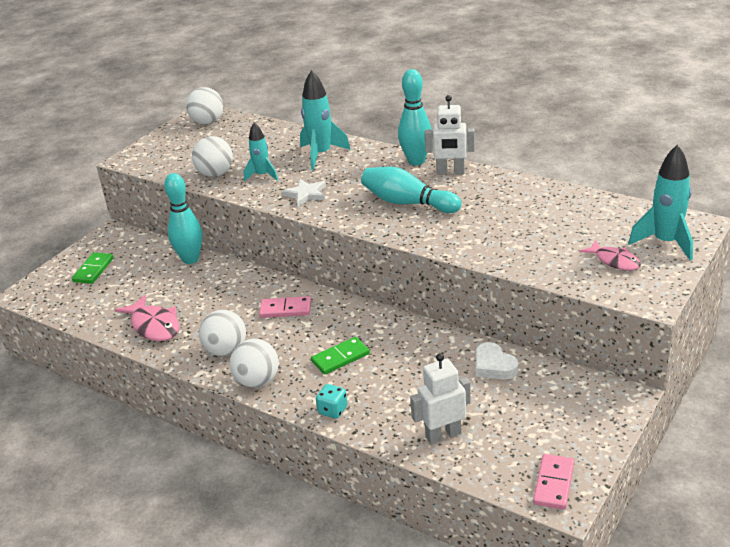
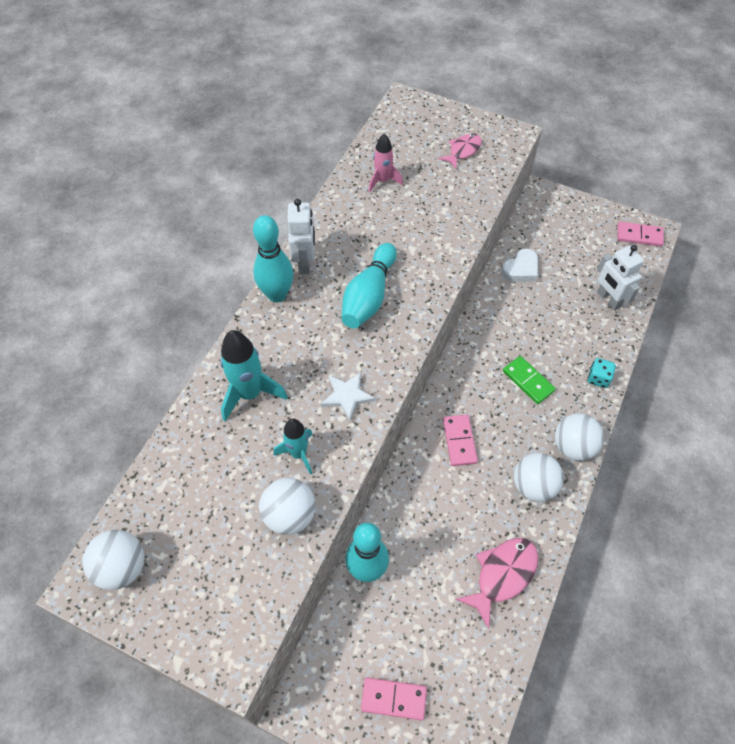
camera: 100 degrees left, 25 degrees up
(93, 270) = (393, 699): green domino -> pink domino
(559, 210) = (383, 181): none -> pink rocket
(665, 243) = (433, 120): turquoise rocket -> none

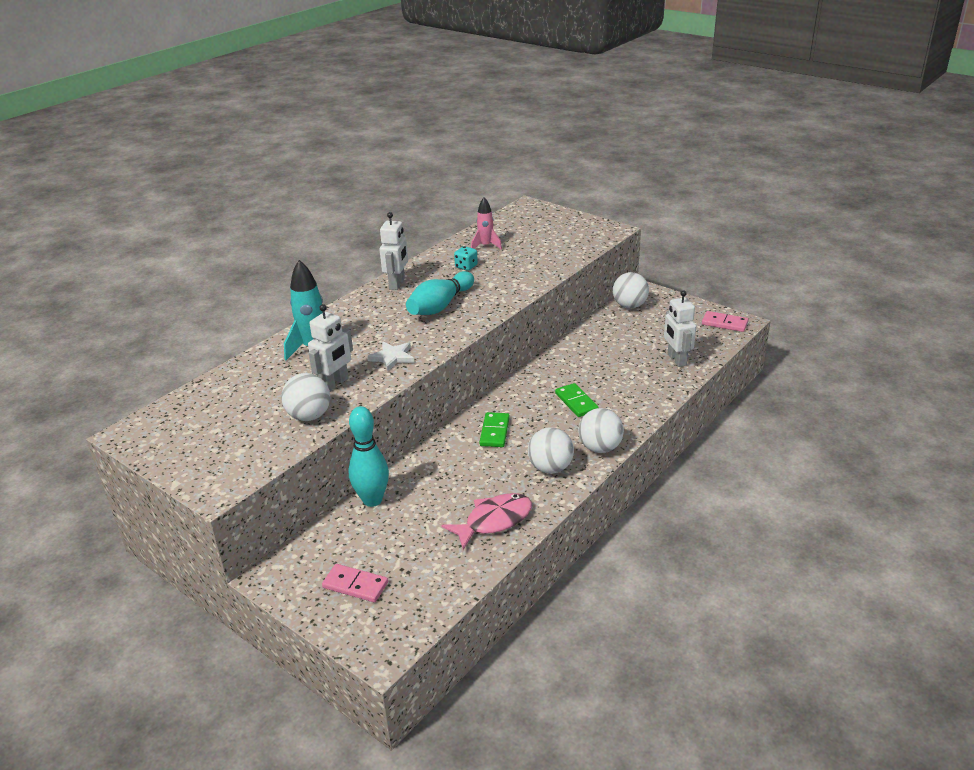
camera: 15 degrees right, 25 degrees down
(122, 567) = (161, 427): white ball -> white ball (629, 306)
(277, 294) = (365, 298): turquoise bowling pin -> none
(298, 453) = (335, 384): turquoise rocket -> white robot
(459, 441) = (495, 432): pink domino -> green domino
(463, 151) = (563, 235): pink fish -> none
(521, 269) = (602, 333): white heart -> none
(598, 378) = (644, 408): turquoise dice -> turquoise dice (466, 266)

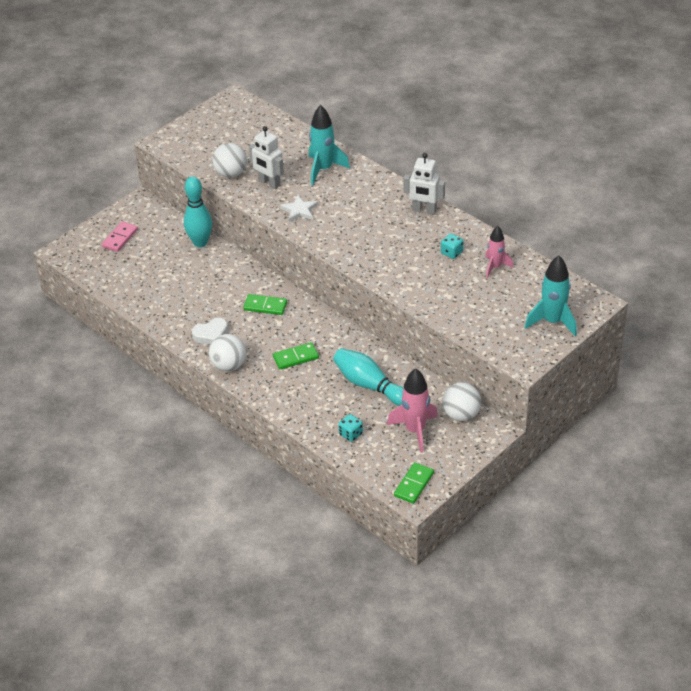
camera: 95 degrees right, 10 degrees up
(440, 306) = (378, 236): turquoise bowling pin -> turquoise bowling pin (369, 385)
(494, 521) = (160, 301): pink fish -> none
(550, 468) = (211, 334): white ball -> white heart
(556, 220) = (552, 322): none -> turquoise rocket
(658, 326) = (415, 430): none -> pink rocket
(676, 360) = (350, 434): white robot -> turquoise dice
(724, 323) = (413, 484): pink domino -> green domino

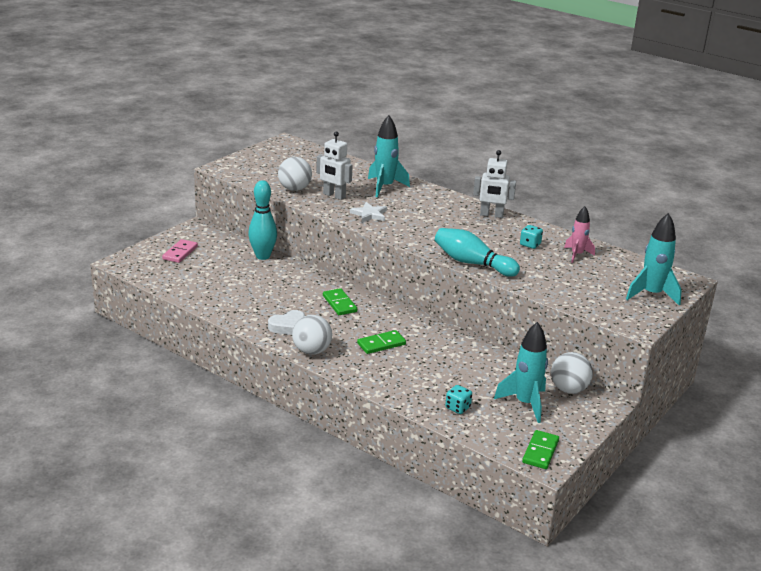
camera: 10 degrees left, 15 degrees down
(265, 306) = (339, 304): green domino -> green domino turned 60 degrees clockwise
(369, 385) = (465, 366): turquoise bowling pin -> turquoise bowling pin (472, 263)
(415, 430) = (525, 403): pink rocket -> turquoise rocket

